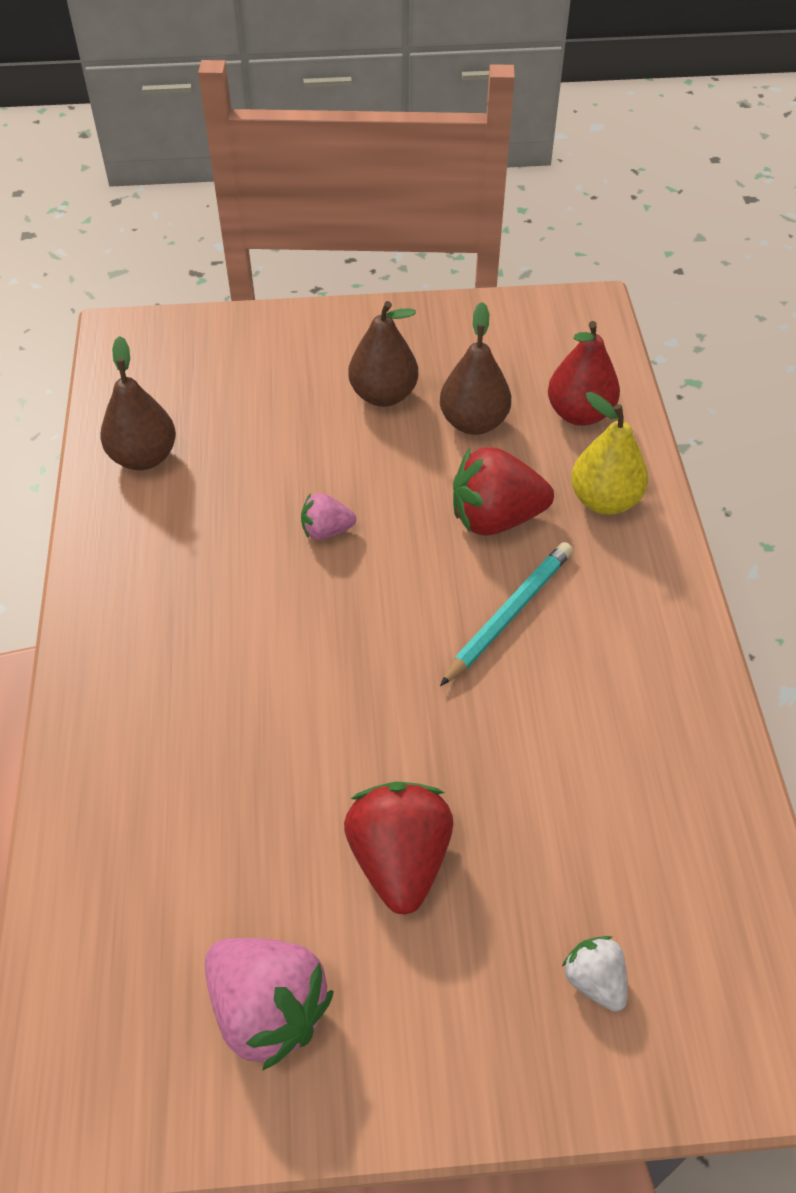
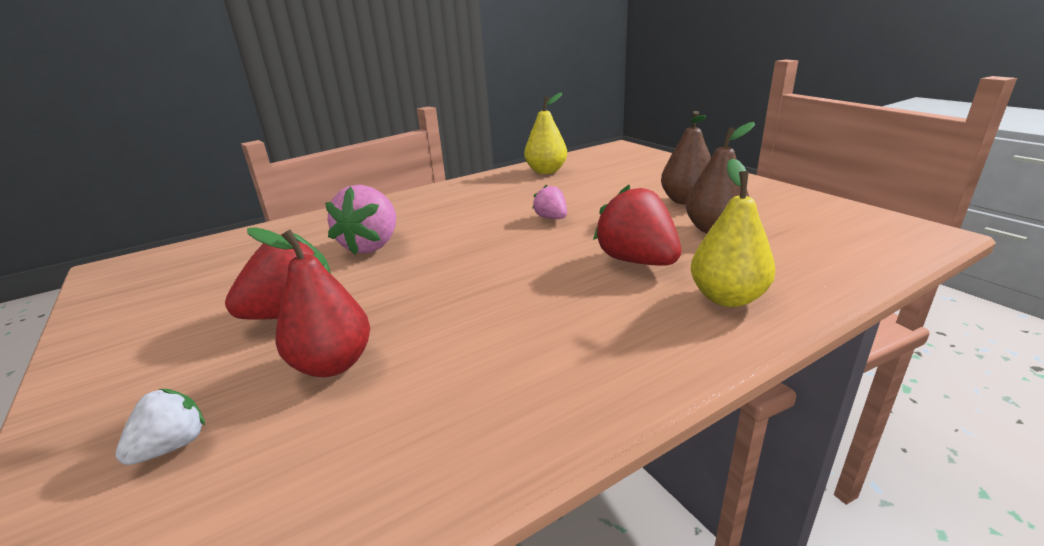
camera: 65 degrees right, 25 degrees down
(143, 457) = (546, 171): brown pear -> yellow pear
(268, 1009) = (172, 303): pink strawberry -> pink strawberry (372, 246)
(509, 614) = (550, 292): turquoise pencil -> none
(579, 414) = (801, 261): red pear -> red pear (333, 364)

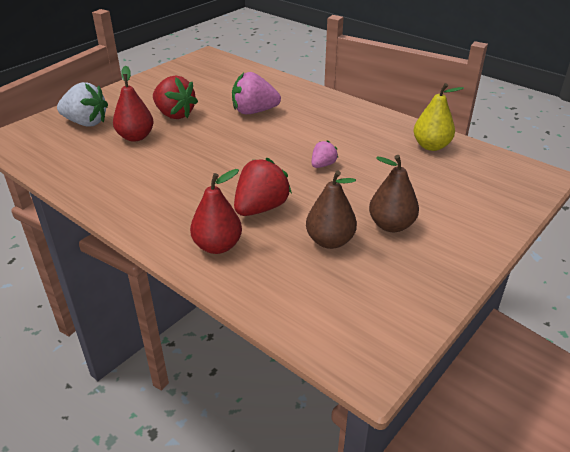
camera: 70 degrees right, 10 degrees up
(172, 446) = (86, 123): white strawberry -> white strawberry, size x1.86
(727, 298) = (217, 246): yellow pear -> red pear

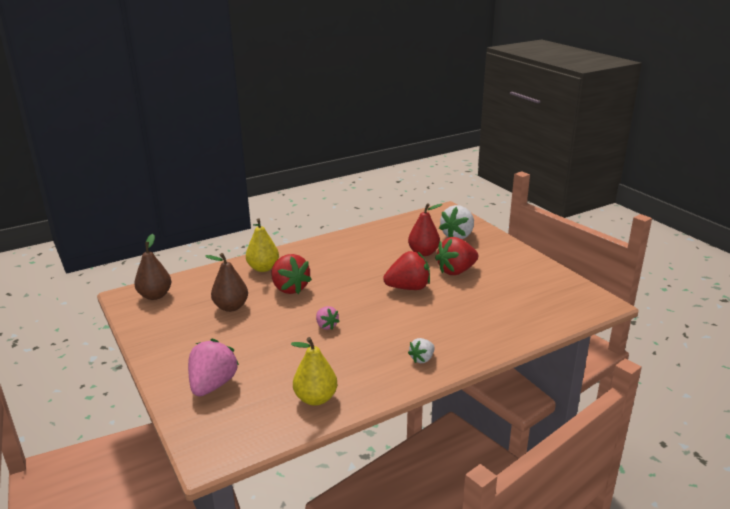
camera: 110 degrees right, 10 degrees down
(217, 246) = (263, 268): red pear -> yellow pear
(222, 134) = (408, 288): none -> red strawberry
(254, 112) = (444, 309): pink strawberry -> pink strawberry (213, 385)
(338, 111) = (422, 359): none -> white strawberry
(391, 225) = (223, 336): brown pear -> brown pear (155, 295)

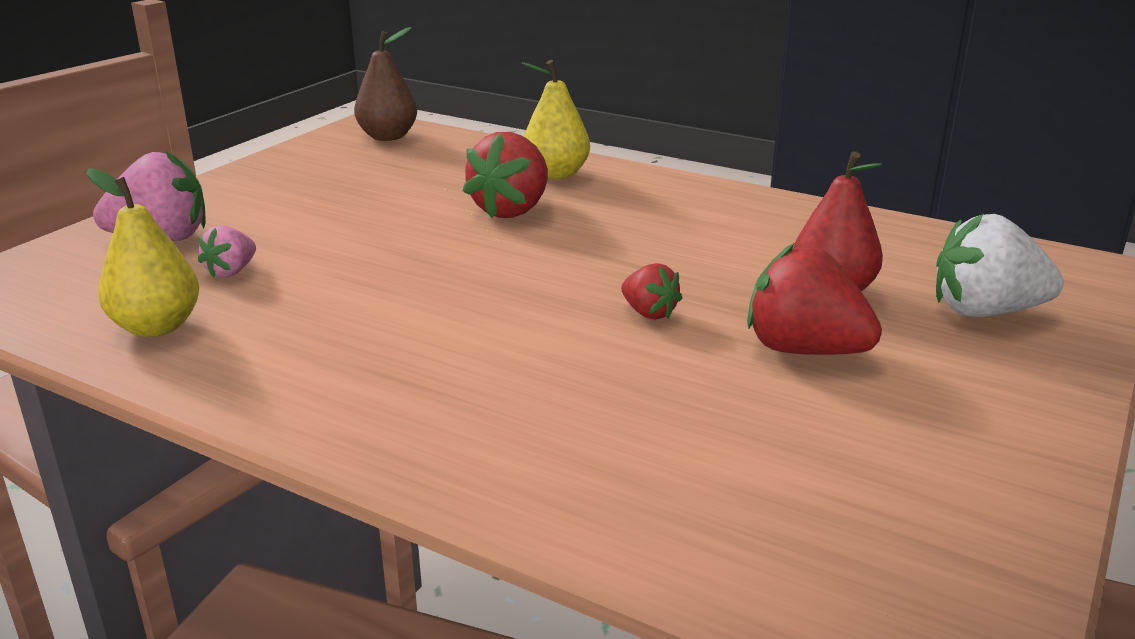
camera: 60 degrees right, 0 degrees up
(231, 307) = (403, 188): brown pear -> none
(326, 326) = (411, 273): pink strawberry -> pink strawberry (231, 272)
(408, 288) = (649, 313): red strawberry -> red strawberry, size x0.54
(422, 359) = (363, 401): white strawberry -> none

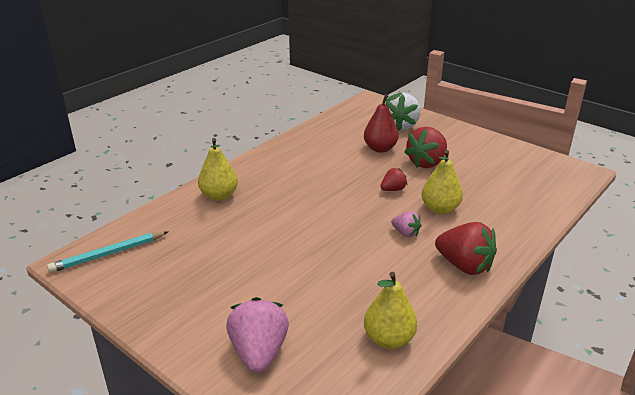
camera: 80 degrees left, 5 degrees up
(231, 272) = (321, 315): pink strawberry -> pink strawberry (405, 233)
(388, 137) = (108, 254): brown pear -> turquoise pencil
(511, 210) = (266, 214): red strawberry -> red strawberry (464, 266)
(588, 370) = (440, 209): none -> yellow pear

